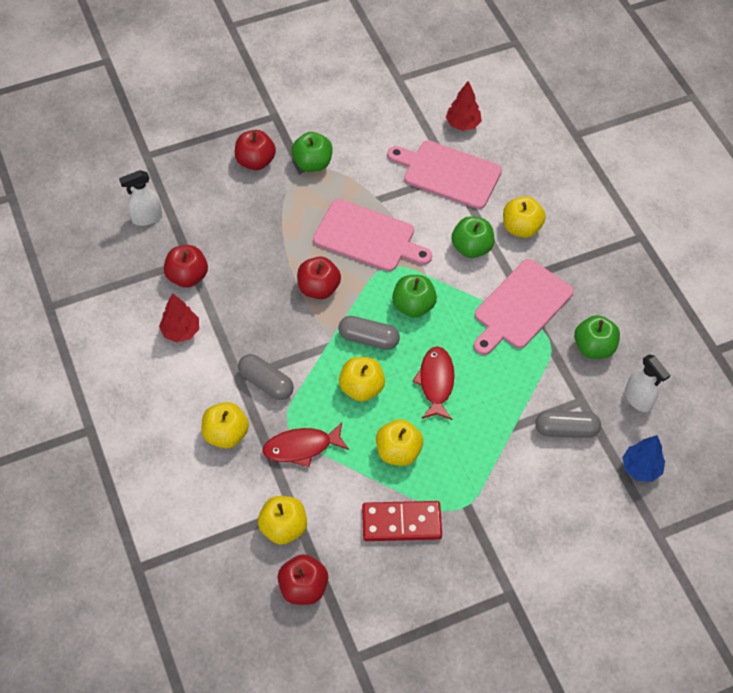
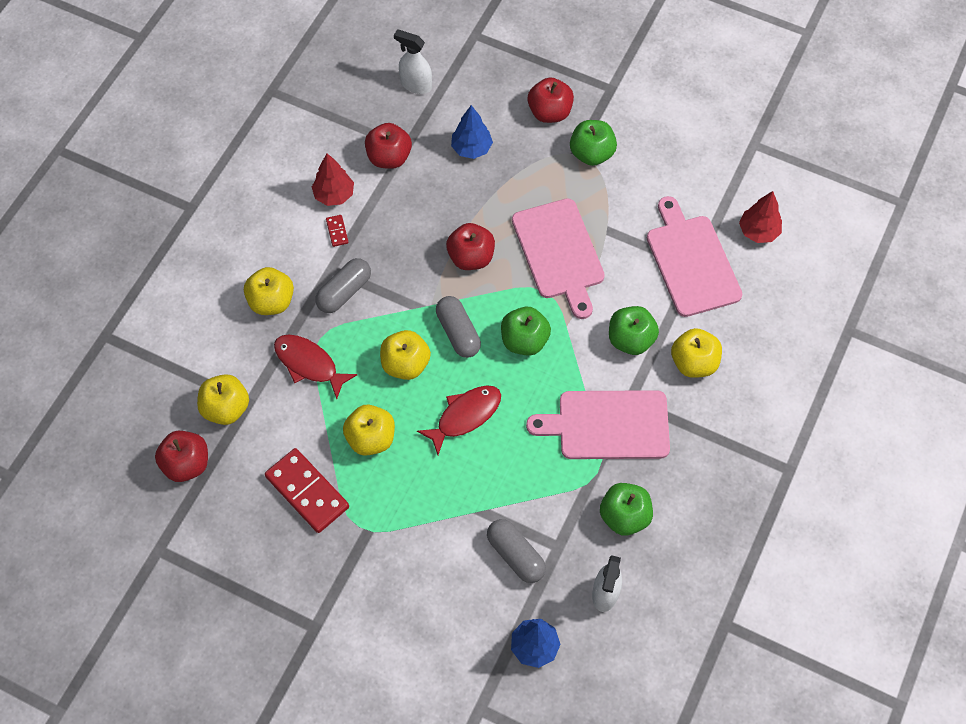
camera: 50 degrees right, 5 degrees up
(212, 351) = (337, 231): none -> red domino
(234, 224) = (471, 148): none -> blue tree
(266, 383) = (344, 292): grey capsule -> grey capsule turned 45 degrees clockwise

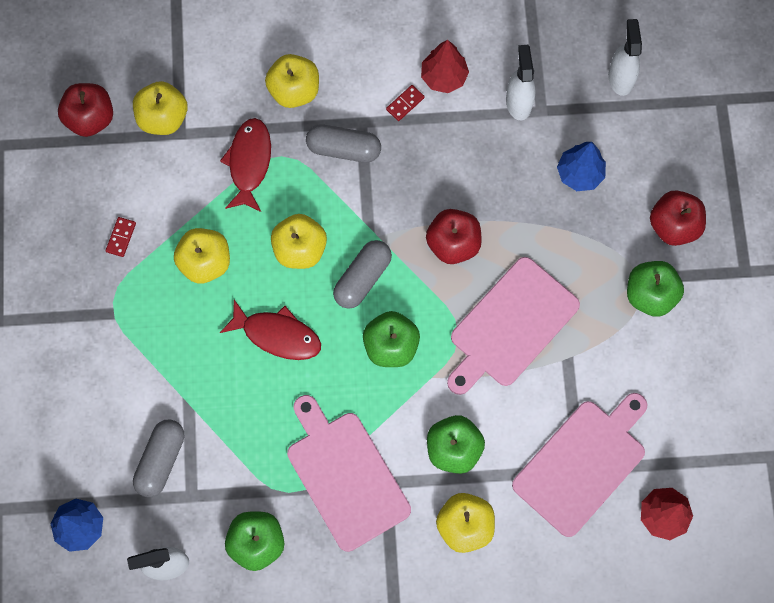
camera: 60 degrees right, 10 degrees up
(307, 492) = (121, 237): red domino -> red domino, size x0.43
(389, 157) = (518, 102): red apple -> white spray bottle

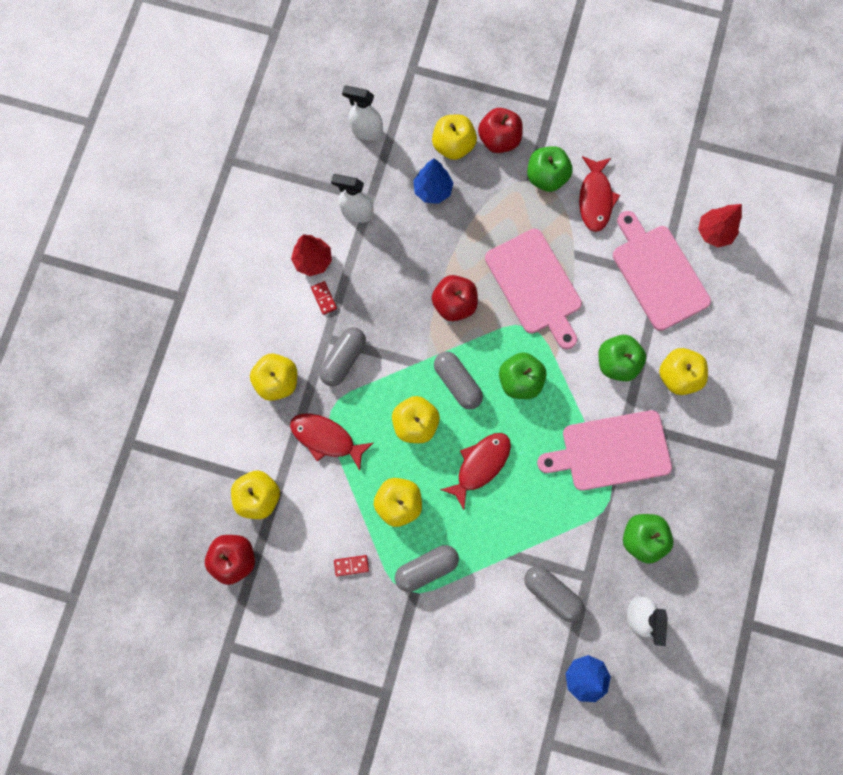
camera: 70 degrees left, 5 degrees up
(121, 237) = (351, 565): red domino -> red domino turned 45 degrees counterclockwise
(144, 316) = (426, 567): none -> grey capsule
(644, 177) = (453, 146): none -> yellow apple
(647, 360) = (595, 199): none -> red fish

